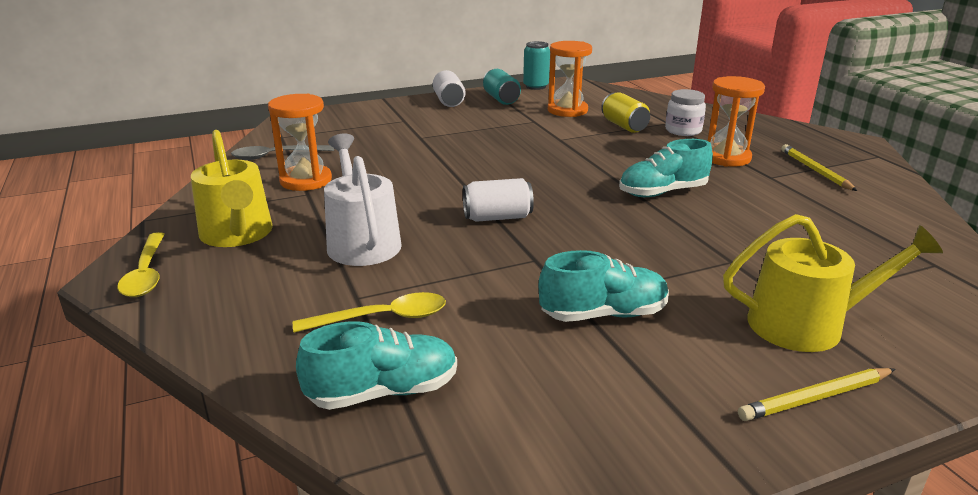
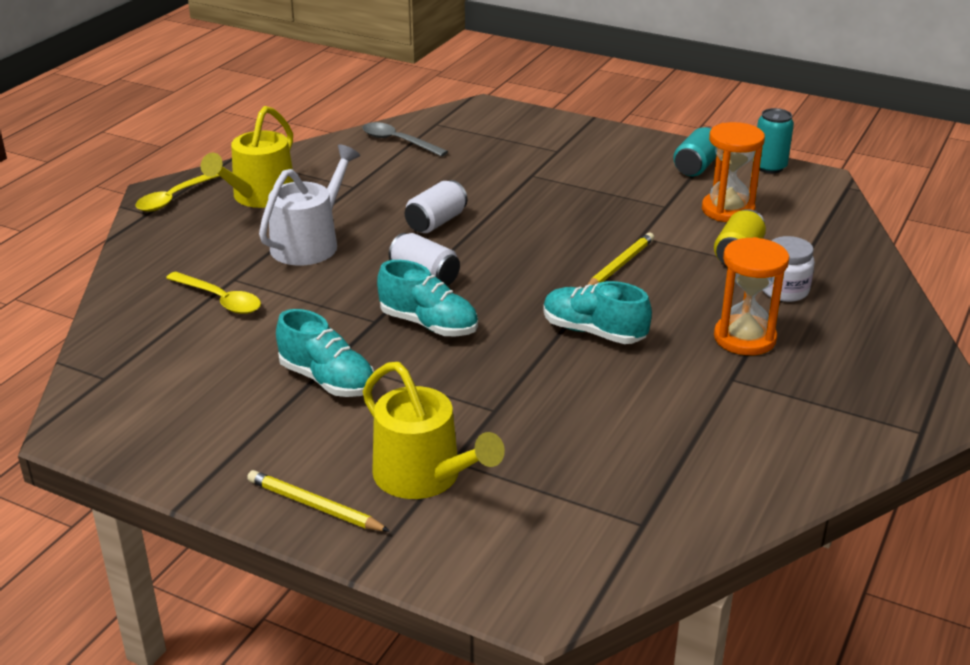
camera: 50 degrees right, 5 degrees up
(306, 180) = (373, 175): orange hourglass -> none
(383, 392) = (142, 338): turquoise shoe -> turquoise shoe (429, 324)
(449, 101) = (642, 146): white can -> white can (436, 222)
(815, 170) = (796, 400): yellow pencil -> yellow pencil (620, 265)

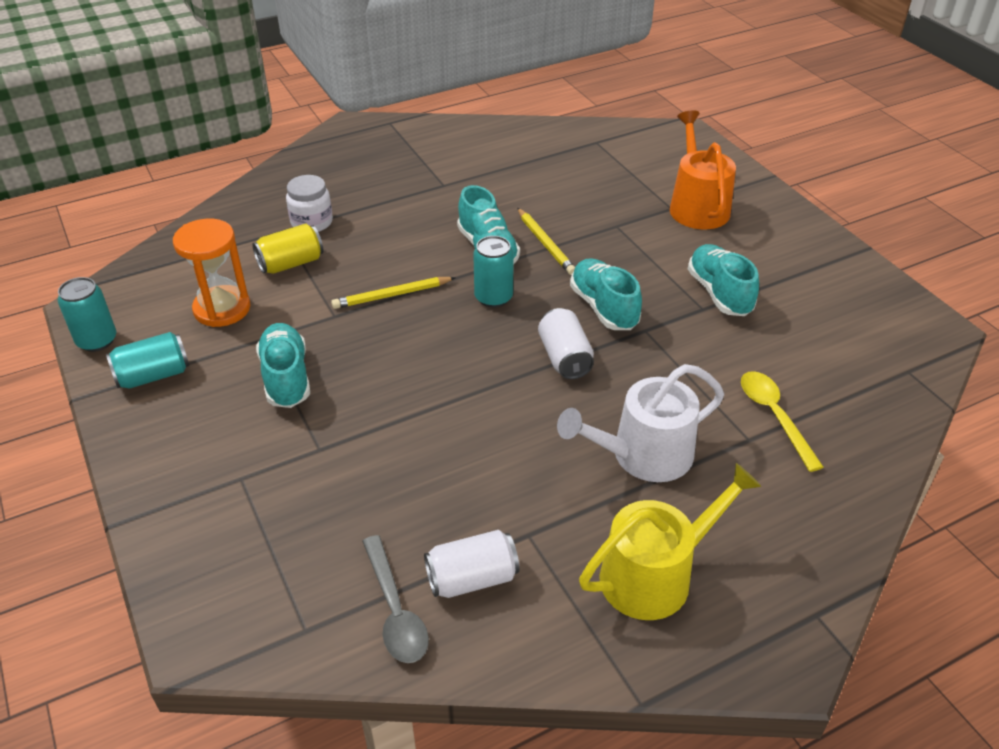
camera: 145 degrees left, 10 degrees up
(175, 198) = (768, 634): yellow spoon -> none
(314, 506) = (777, 216): yellow pencil -> yellow pencil (545, 244)
(424, 476) = (697, 206): yellow watering can -> orange watering can
(436, 222) = (491, 423): white can -> white can (472, 578)
(535, 295) = (493, 297): none -> turquoise can
(611, 195) = (286, 378): none -> turquoise shoe
(744, 338) = (395, 203): orange hourglass -> none

